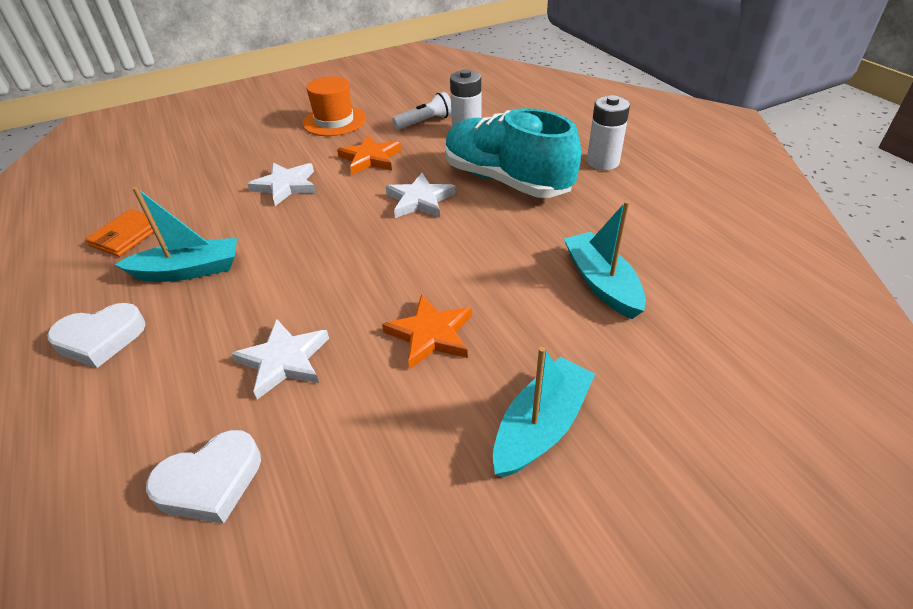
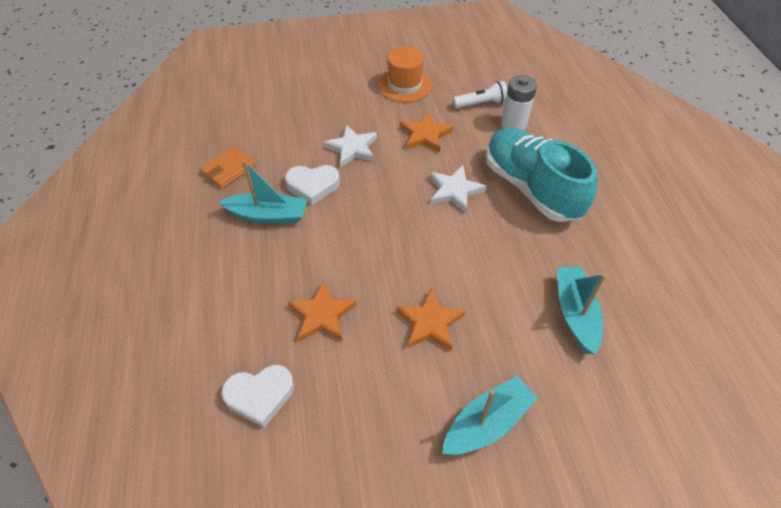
camera: 15 degrees right, 10 degrees up
(101, 339) = (203, 260): white heart -> white heart (313, 186)
(284, 361) = (322, 315): white star -> orange star
(602, 162) = (622, 188): white battery -> none

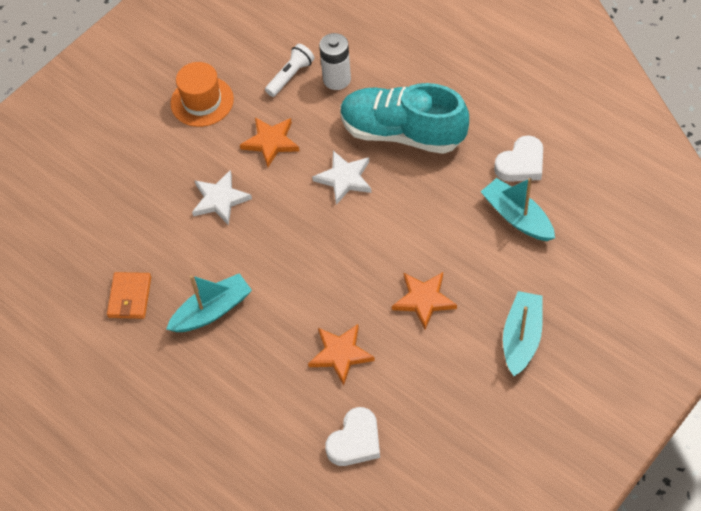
camera: 35 degrees left, 5 degrees up
(313, 186) = (222, 258): white heart -> white heart (521, 164)

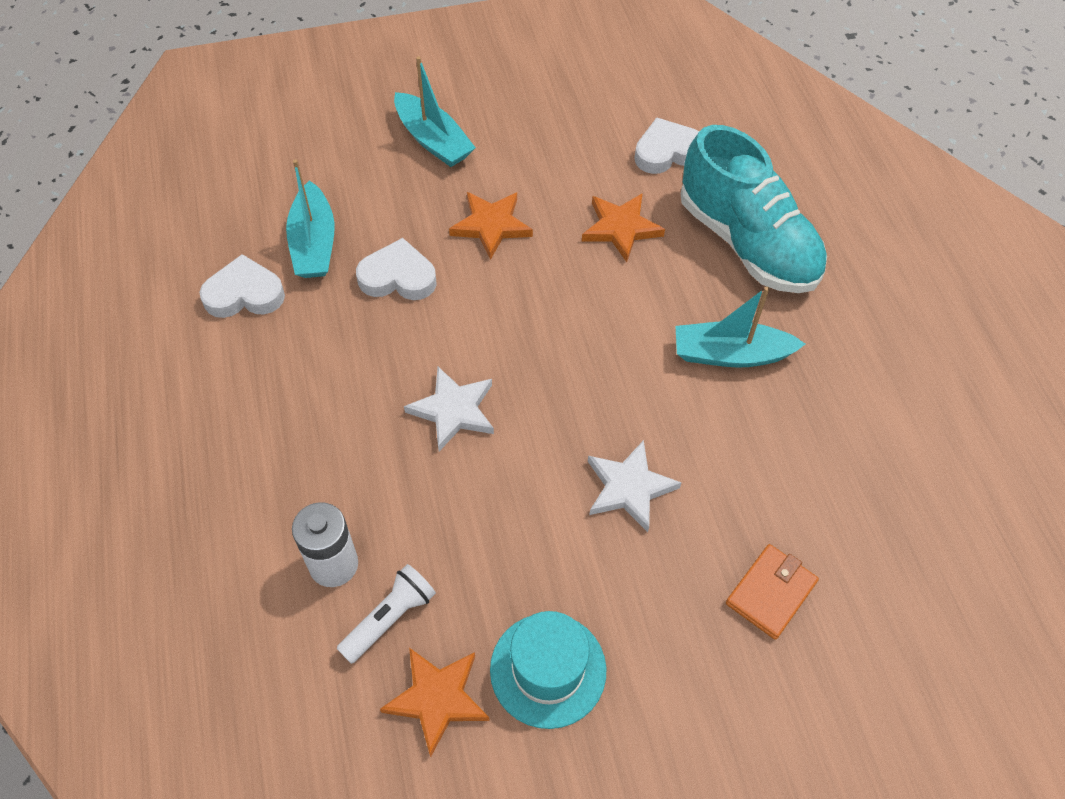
camera: 150 degrees left, 0 degrees up
(130, 297) = (823, 432): orange wallet -> orange wallet (770, 593)
(202, 101) = (548, 670): orange hat -> turquoise hat
(271, 142) = (502, 527): orange star -> orange star (437, 698)
(290, 76) = (390, 618): white flashlight -> white flashlight turned 150 degrees clockwise
(402, 133) = (330, 422): turquoise shoe -> turquoise shoe (747, 242)
(447, 230) = (398, 277): none -> white heart
(521, 338) = (433, 140): turquoise boat -> turquoise boat turned 90 degrees counterclockwise

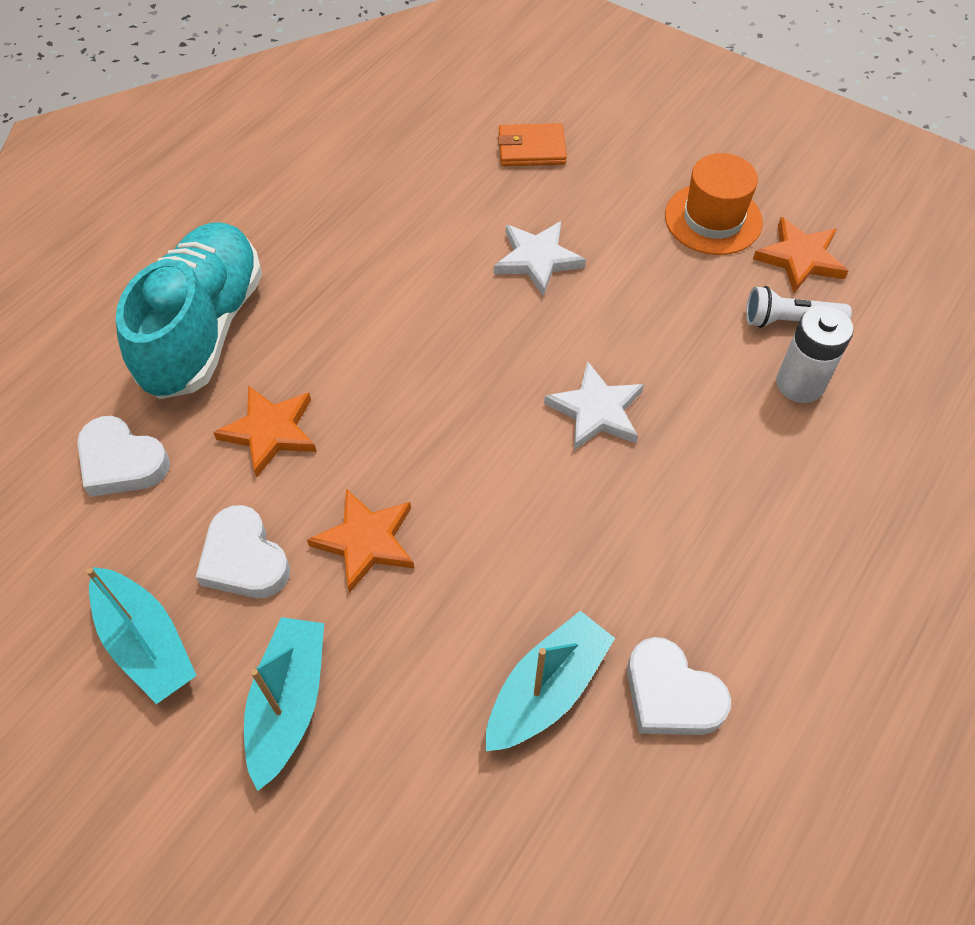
camera: 130 degrees left, 0 degrees up
(398, 277) = (508, 570): white heart -> white heart (244, 559)
(548, 670) = (713, 219): turquoise hat -> orange hat
(730, 354) = (348, 272): turquoise boat -> turquoise boat (146, 643)

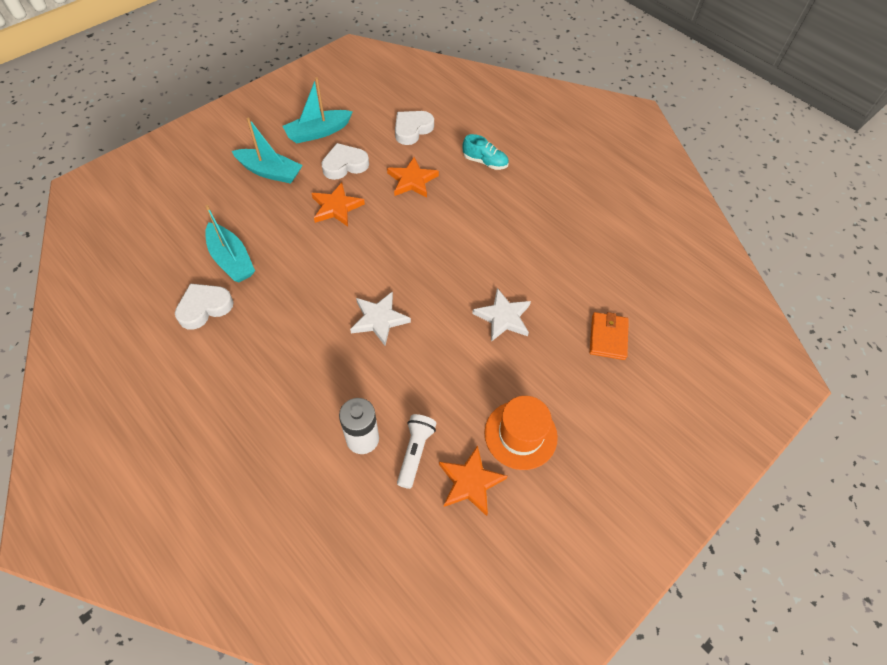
camera: 100 degrees right, 0 degrees up
(204, 329) = (485, 162): turquoise shoe -> turquoise shoe, size x0.44

